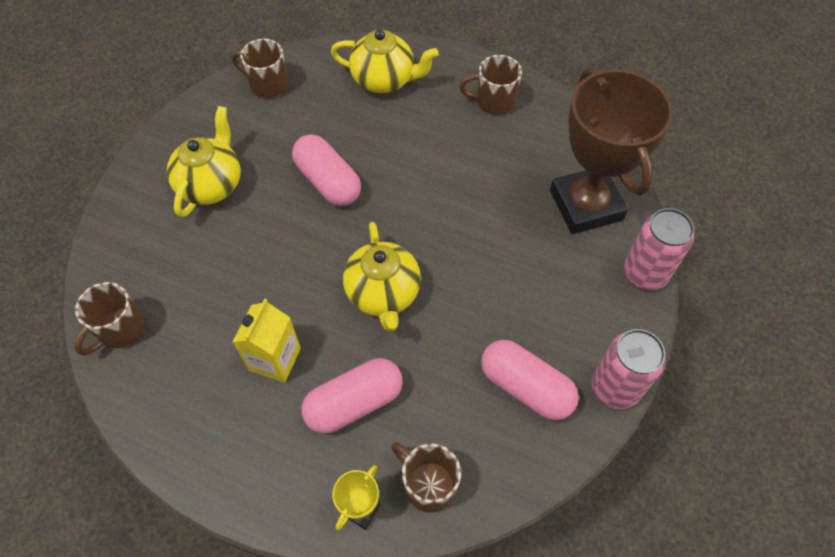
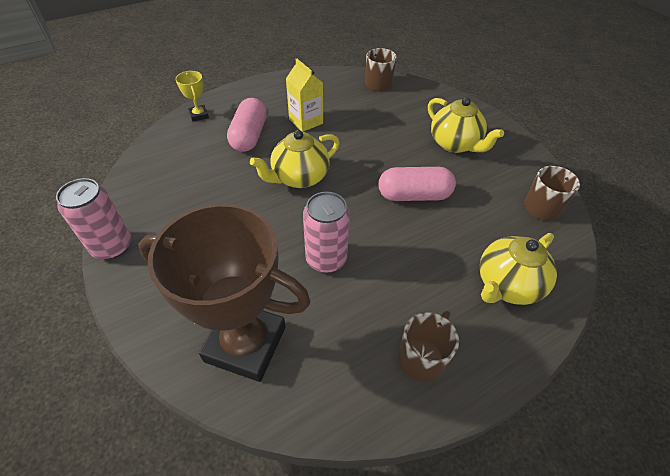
camera: 125 degrees right, 10 degrees down
(383, 294) = (299, 178): yellow teapot -> yellow teapot turned 60 degrees counterclockwise
(428, 484) = (178, 140): brown mug -> none
(526, 387) = (170, 204): pink capsule -> none
(645, 273) = (148, 335): pink can -> pink can (326, 259)

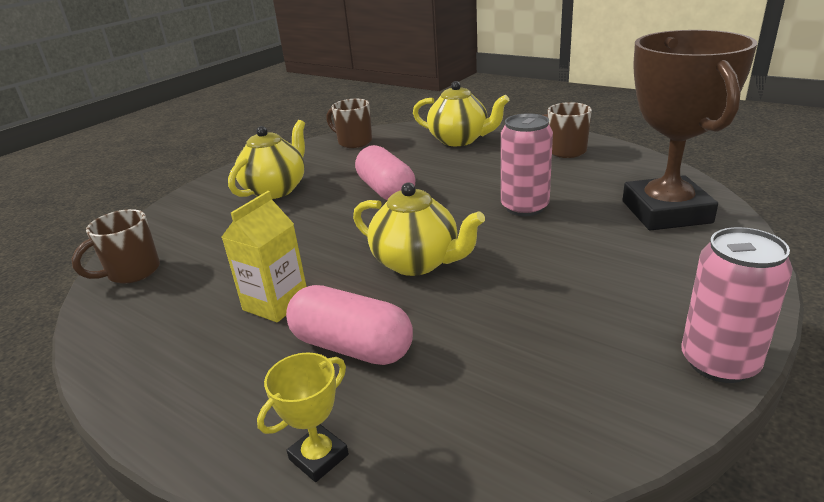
camera: 110 degrees left, 20 degrees down
(249, 136) = (351, 347): pink capsule -> pink capsule turned 45 degrees clockwise

